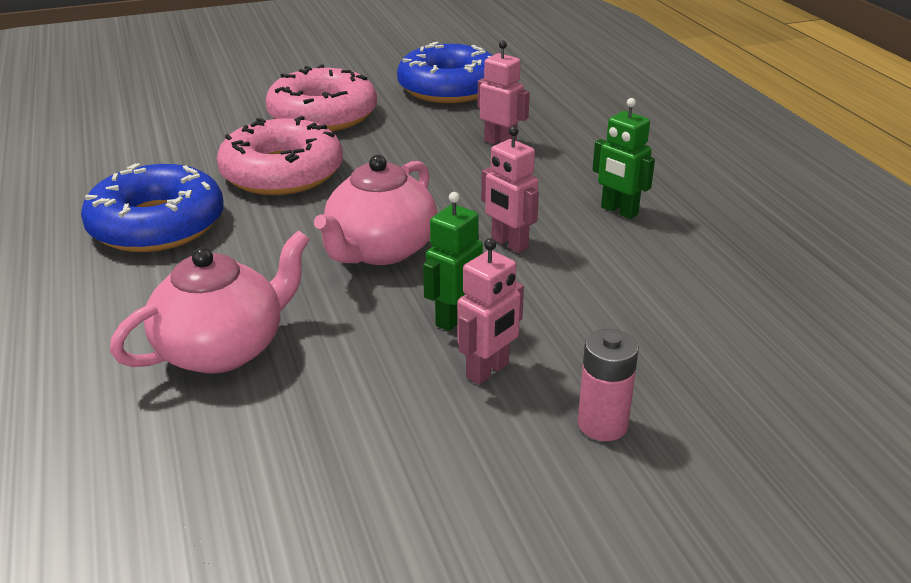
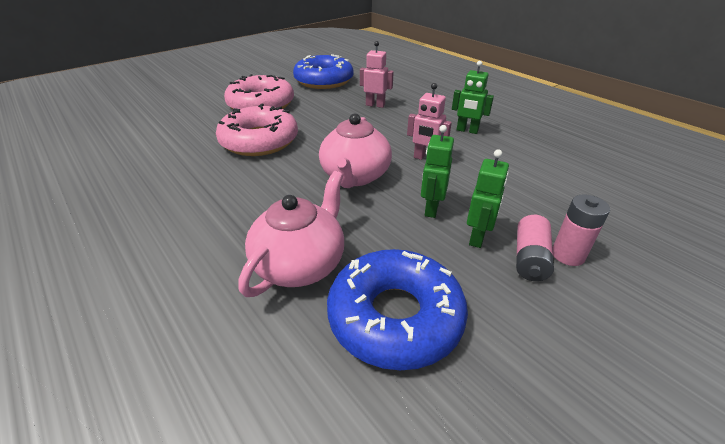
camera: 20 degrees left, 5 degrees up
(157, 225) = (196, 188): blue donut -> blue donut (395, 317)
(488, 371) = (478, 237): pink robot -> green robot
(539, 415) = (530, 258): none -> pink battery

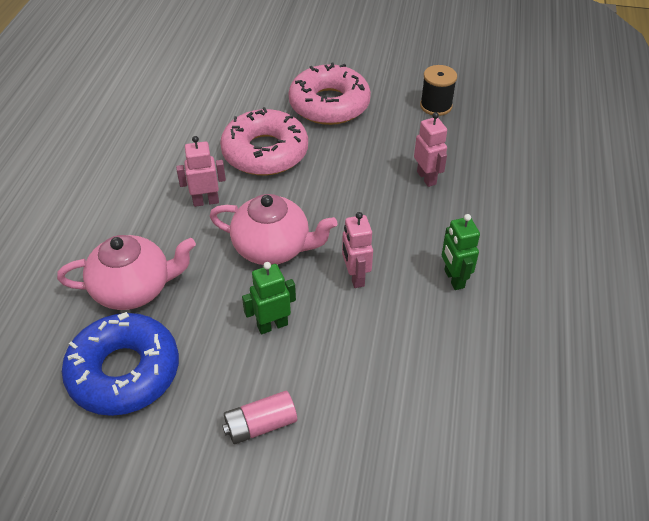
camera: 50 degrees right, 10 degrees up
(262, 184) = (206, 201): none -> pink robot
(324, 81) = (436, 106): blue donut -> black spool
(355, 176) = (273, 247): pink teapot -> pink teapot turned 135 degrees counterclockwise
(478, 237) = (259, 377): green robot -> none
(568, 255) = (290, 451): pink battery -> none

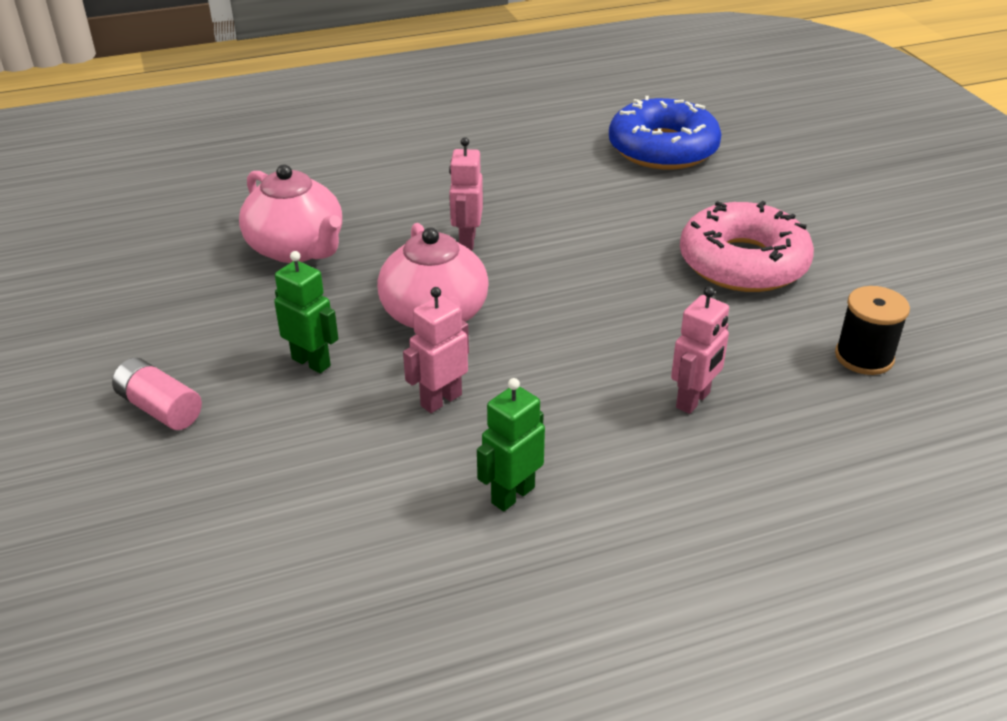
camera: 60 degrees right, 10 degrees down
(124, 371) = (182, 288): blue donut -> blue donut (663, 148)
(206, 201) = (467, 241): pink robot -> pink robot turned 135 degrees counterclockwise
(265, 152) = (593, 249): pink donut -> none

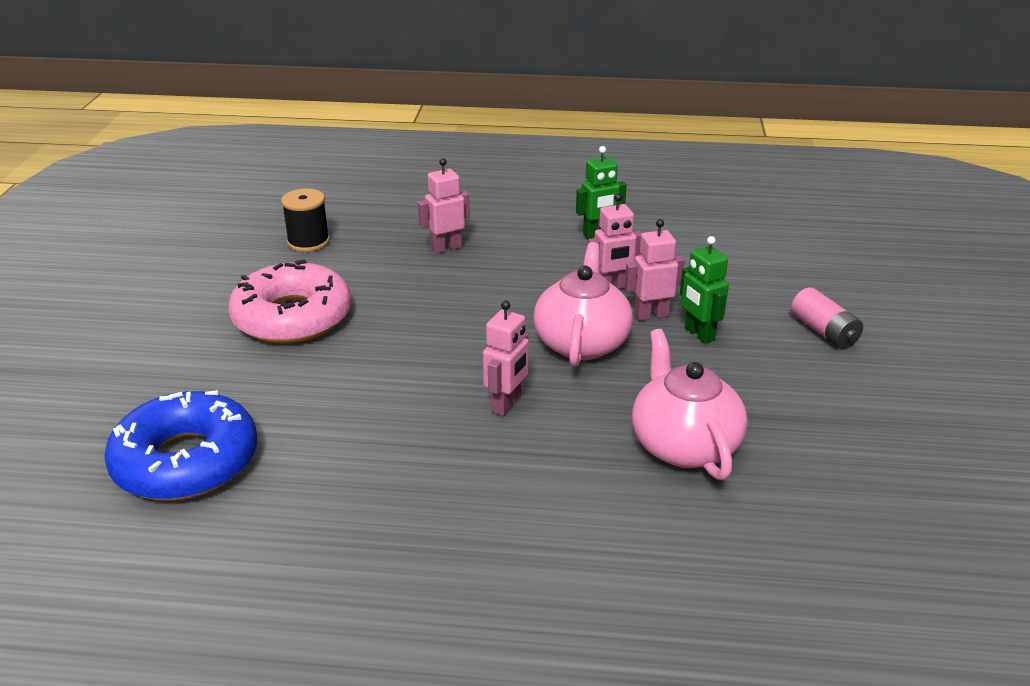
camera: 155 degrees left, 5 degrees down
(375, 372) = (651, 315): none -> pink robot

